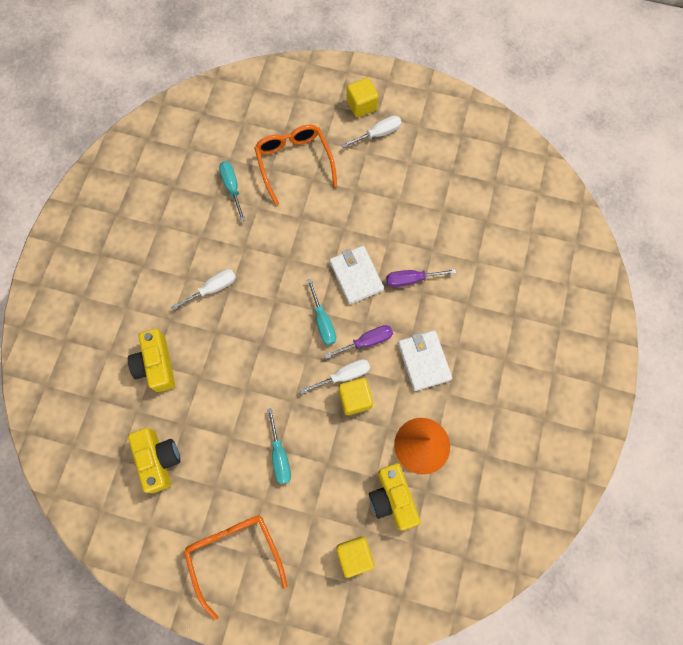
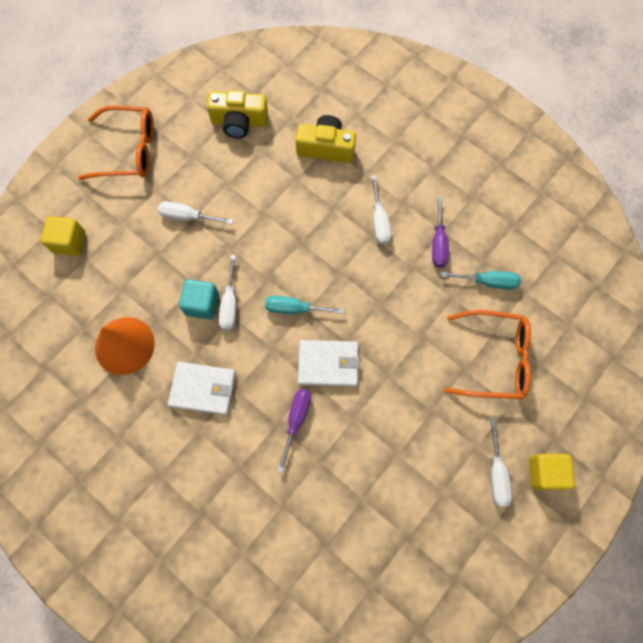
camera: 115 degrees right, 0 degrees up
(279, 455) = (188, 217): turquoise screwdriver -> white screwdriver
(355, 399) = (202, 304): yellow cube -> turquoise cube
(366, 342) = (252, 341): purple screwdriver -> purple screwdriver (438, 243)
(392, 498) = (95, 296): yellow camera -> none

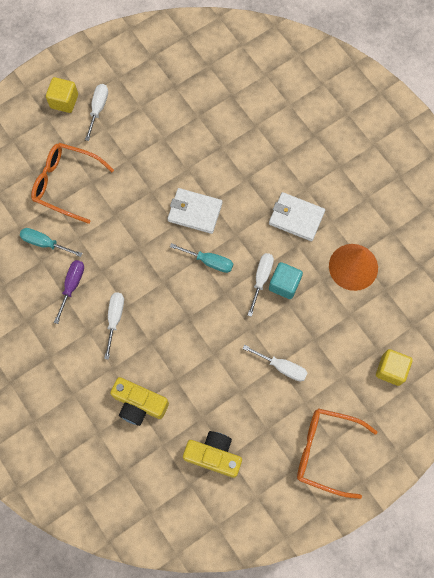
camera: 165 degrees left, 0 degrees up
(296, 420) = (230, 178): purple screwdriver -> none

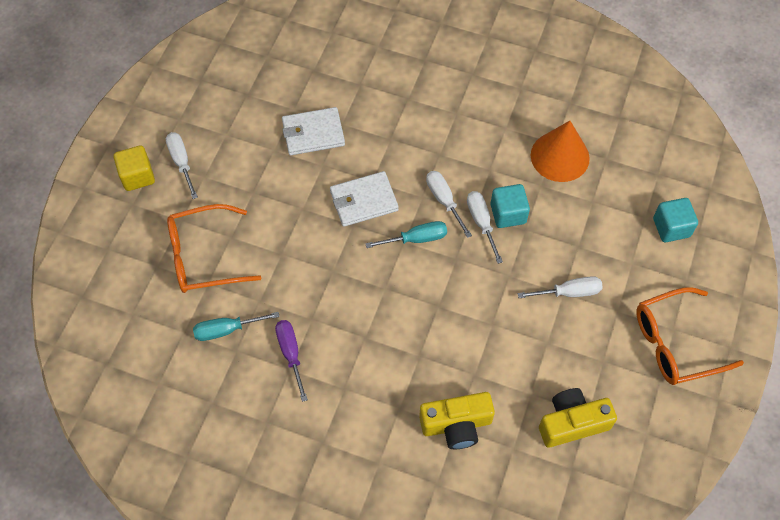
camera: 35 degrees left, 10 degrees down
(115, 319) = (363, 357): white screwdriver -> white screwdriver (444, 201)
(296, 218) = (469, 145): white wallet -> white wallet (313, 133)
(391, 370) = (671, 227): yellow cube -> turquoise cube

